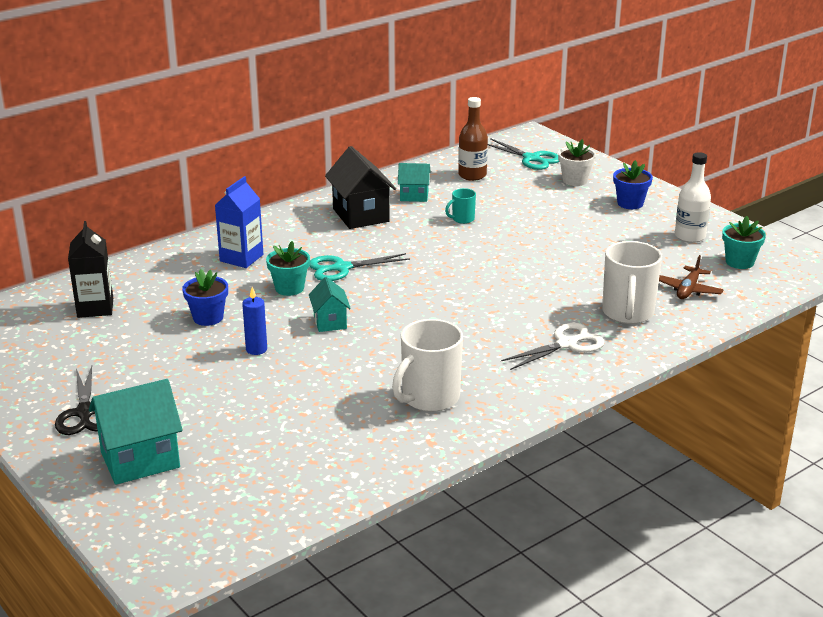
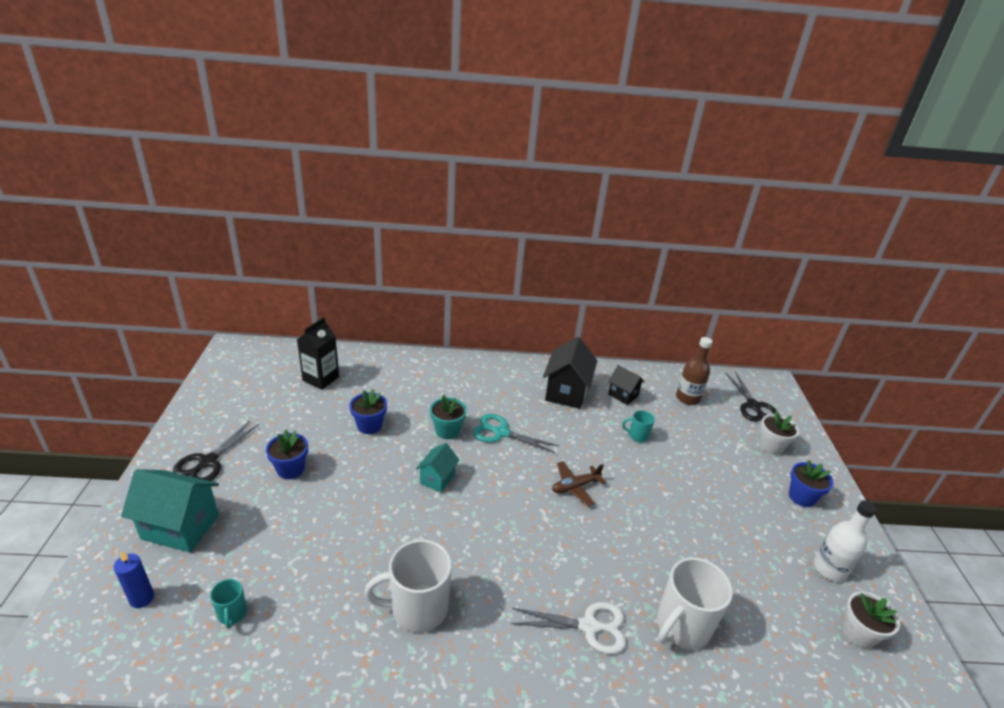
camera: 35 degrees right, 5 degrees up
(180, 379) = (290, 469): none -> blue flower pot
(241, 258) = (448, 387): blue carton -> none
(256, 349) = (363, 473): blue candle -> blue candle (142, 598)
(283, 476) = (232, 614): none -> turquoise mug
(414, 196) = (623, 395): turquoise house -> black house
(531, 158) = (753, 406): turquoise scissors -> black scissors
(688, 290) = (769, 636): brown plane -> brown plane (575, 487)
(739, 262) = (858, 634): turquoise flower pot -> white flower pot

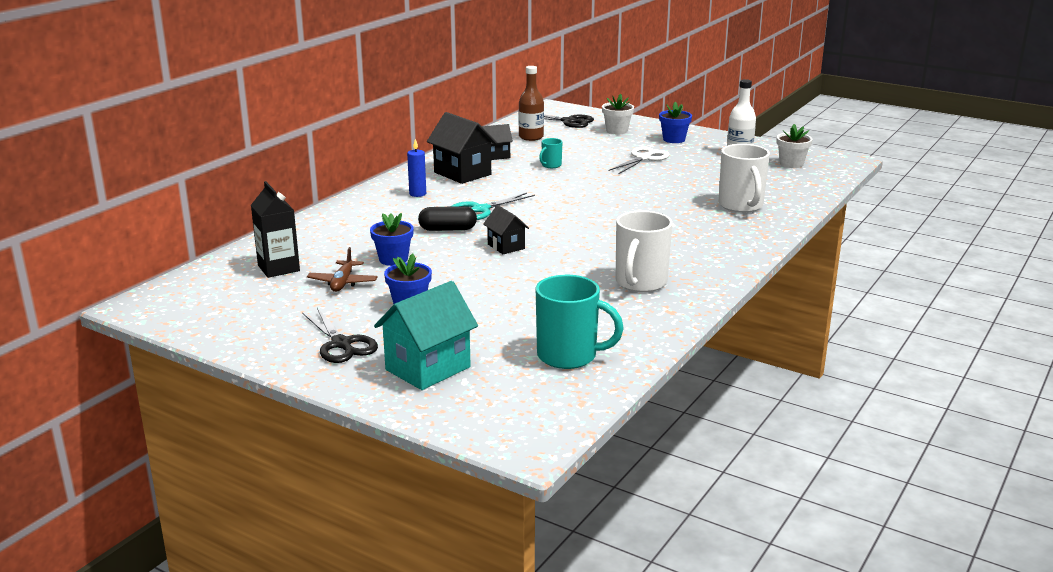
camera: 55 degrees left, 10 degrees down
(142, 598) = (505, 396): blue candle -> blue candle (417, 194)
(232, 614) = (569, 356): turquoise mug -> turquoise mug, size x2.05
(437, 479) = (506, 246): turquoise house -> black house
(447, 430) = (448, 229): turquoise flower pot -> black capsule
(575, 487) = (579, 201): brown plane -> brown plane (343, 283)
(589, 626) = (714, 232): white scissors -> white scissors (643, 158)

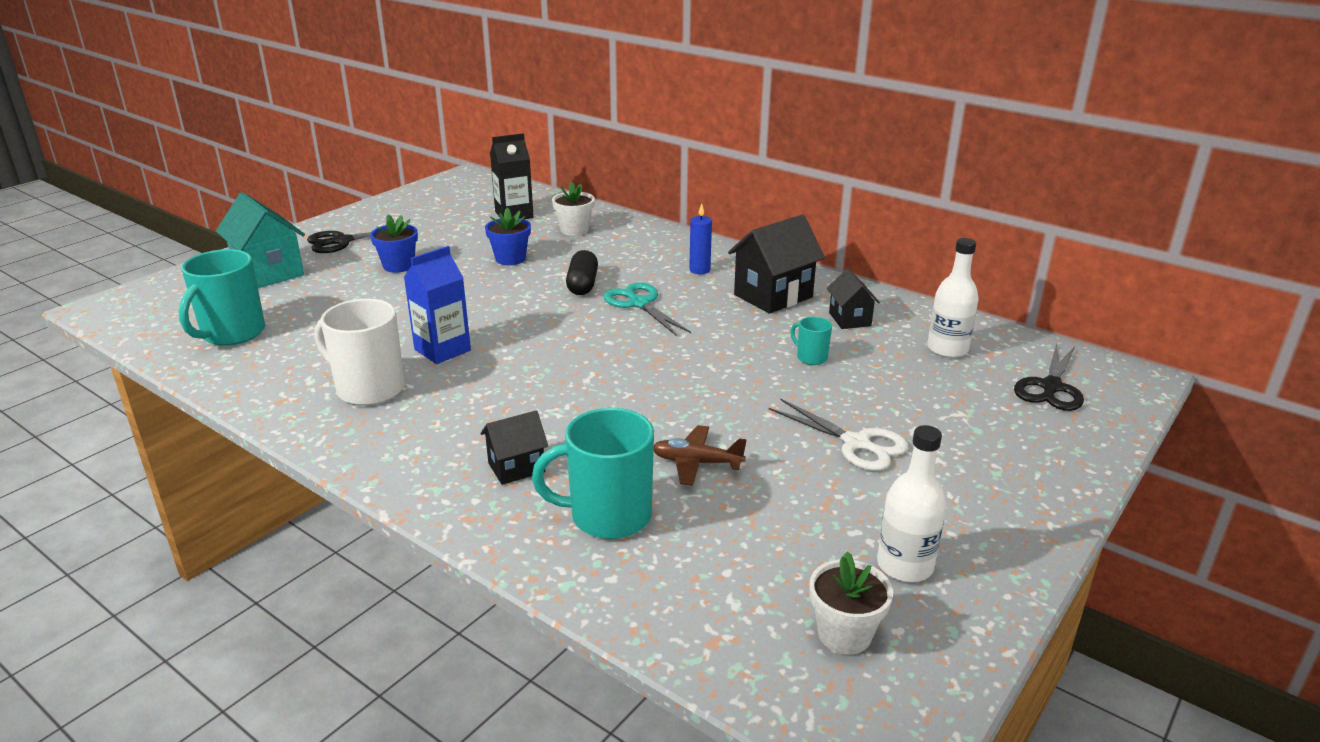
camera: 95 degrees right, 5 degrees up
(343, 283) = (467, 239): brown plane -> brown plane (696, 463)
(506, 246) = (519, 314): black house -> black house (516, 468)
(531, 137) = (947, 349): brown bottle -> white bottle
(573, 266) = (442, 350): none -> blue carton
(617, 131) = (1013, 431): white flower pot -> white flower pot (574, 230)
(674, 139) = (978, 491): blue flower pot -> none
(741, 206) = (608, 516): white mug -> turquoise mug

